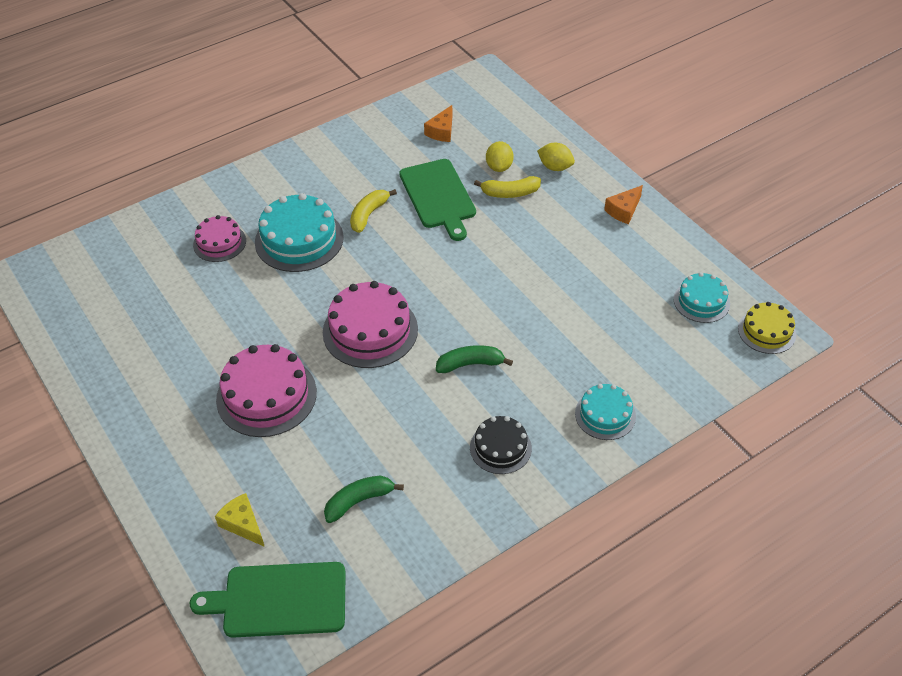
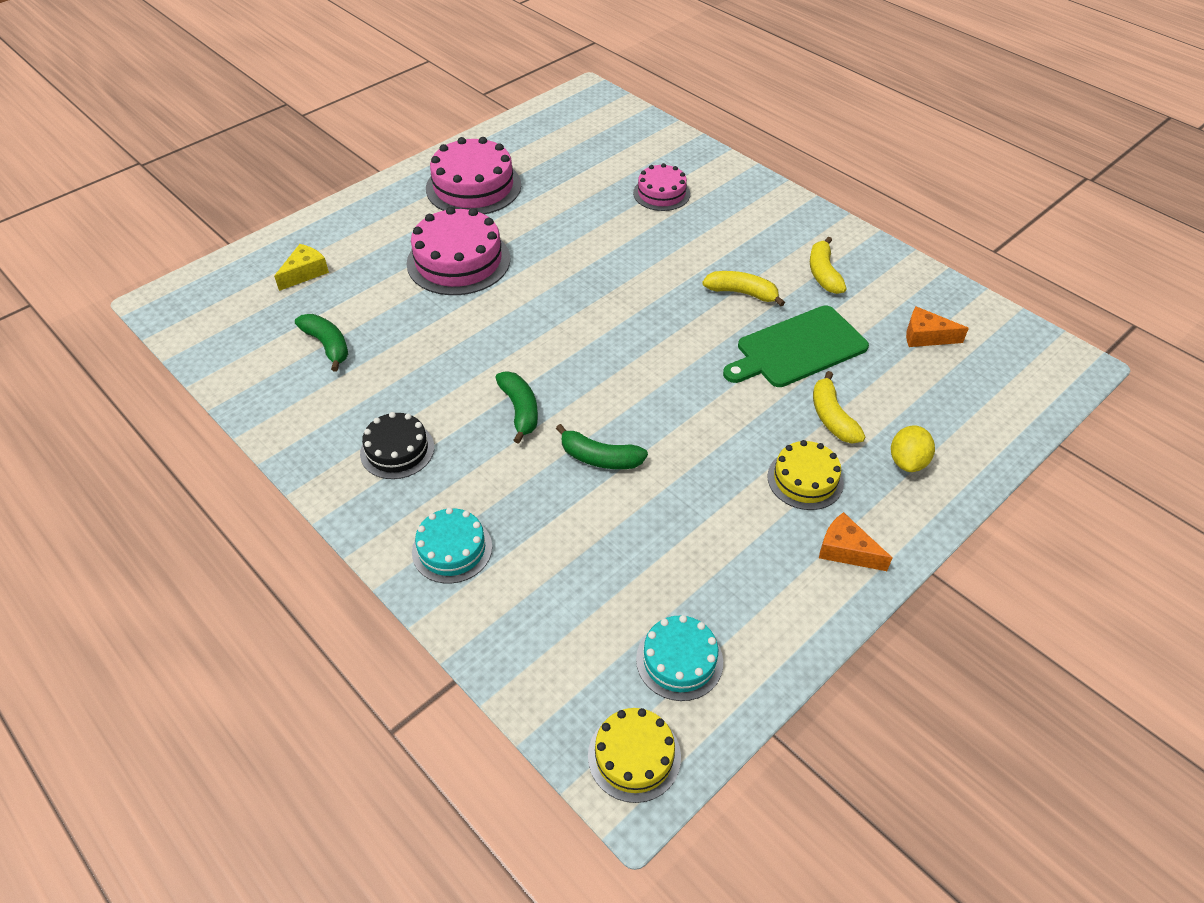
camera: 80 degrees right, 0 degrees up
(279, 600) = (220, 310): green cutting board -> none
(299, 239) = (683, 246): turquoise cake -> none
(359, 166) = (823, 273): none -> yellow banana
(370, 330) = (558, 320): pink cake -> pink cake (473, 186)
(499, 167) = (880, 401): yellow lemon -> none
(528, 321) = (599, 458): none -> green banana
(563, 217) = (805, 479): none -> yellow cake

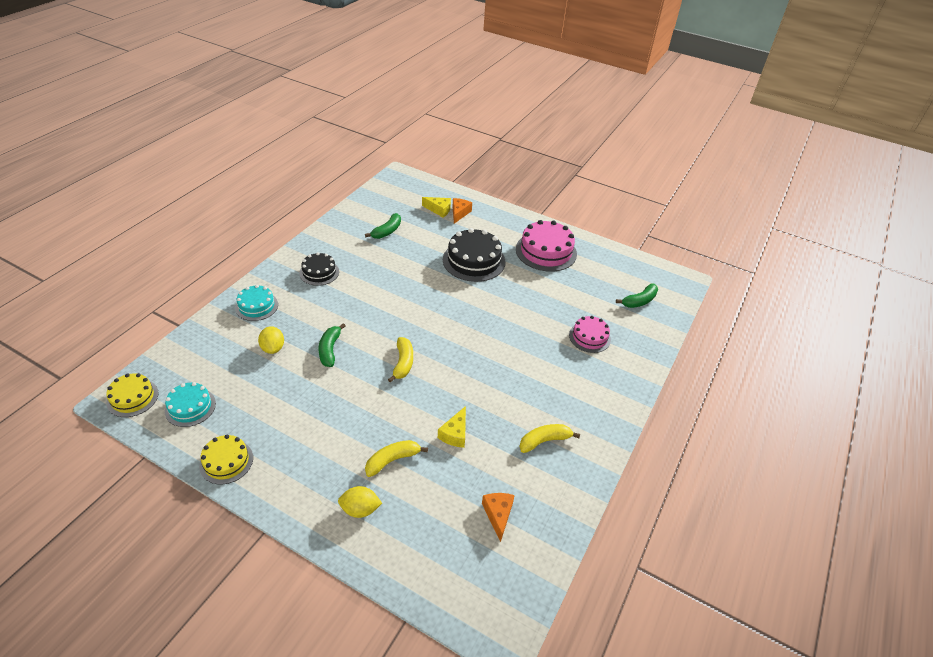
camera: 70 degrees right, 5 degrees down
(458, 261) = (474, 260): pink cake -> black cake
(520, 410) = (359, 310): green banana -> green banana (639, 301)
(571, 533) = (273, 348): none -> yellow lemon
(742, 293) = (501, 396): yellow banana -> yellow banana (403, 363)
(797, 348) = (455, 433): green cutting board -> yellow cheese
(805, 479) = (332, 450): yellow cake -> yellow cake (226, 461)
(846, 550) = (275, 478): orange cheese -> orange cheese (459, 213)

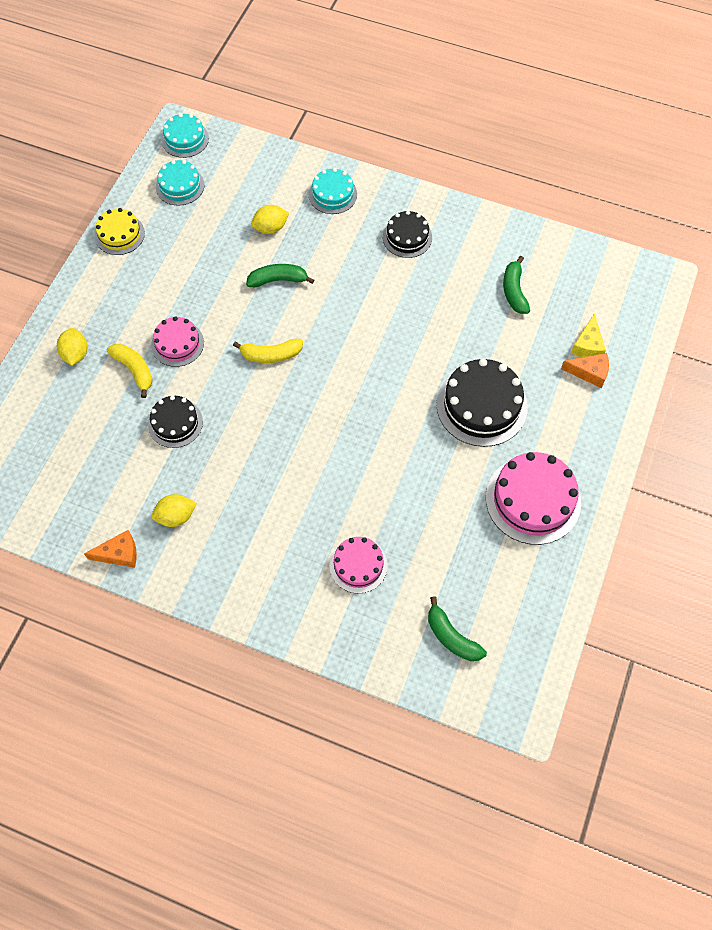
camera: 85 degrees right, 20 degrees up
(132, 398) = (185, 139): yellow cake -> turquoise cake
(373, 425) = (177, 344): none -> pink cake
(387, 231) = (514, 291): green banana -> green banana turned 60 degrees clockwise
(455, 433) = (175, 423): yellow cheese -> black cake
(498, 515) = (77, 476): orange cheese -> orange cheese (119, 554)
(544, 441) = (176, 516): yellow banana -> yellow lemon

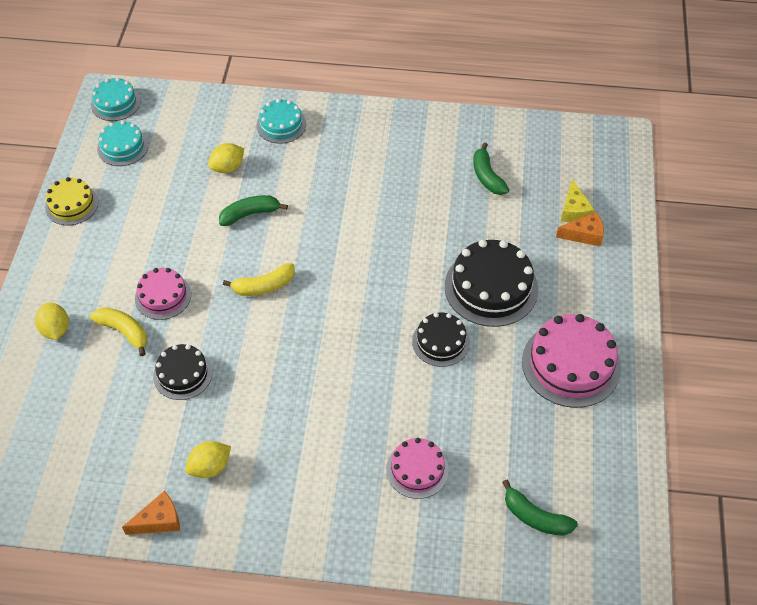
camera: 15 degrees left, 10 degrees down
(407, 237) = (367, 149): black cake -> black cake (441, 342)

